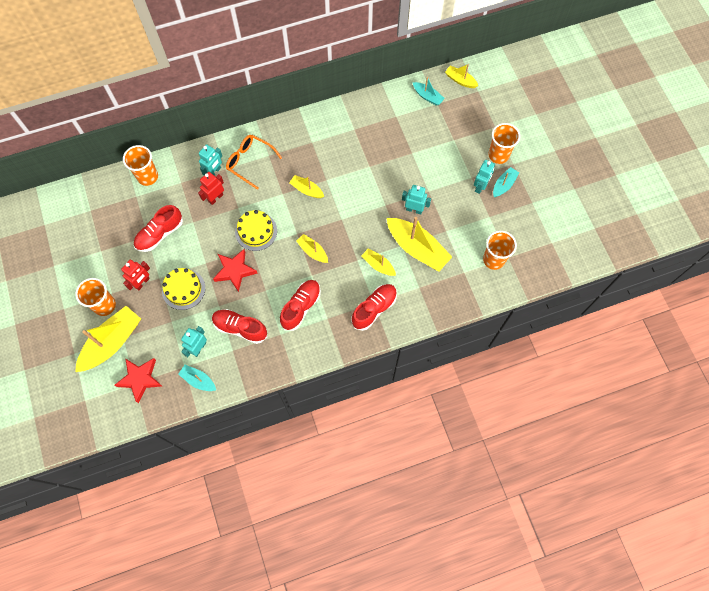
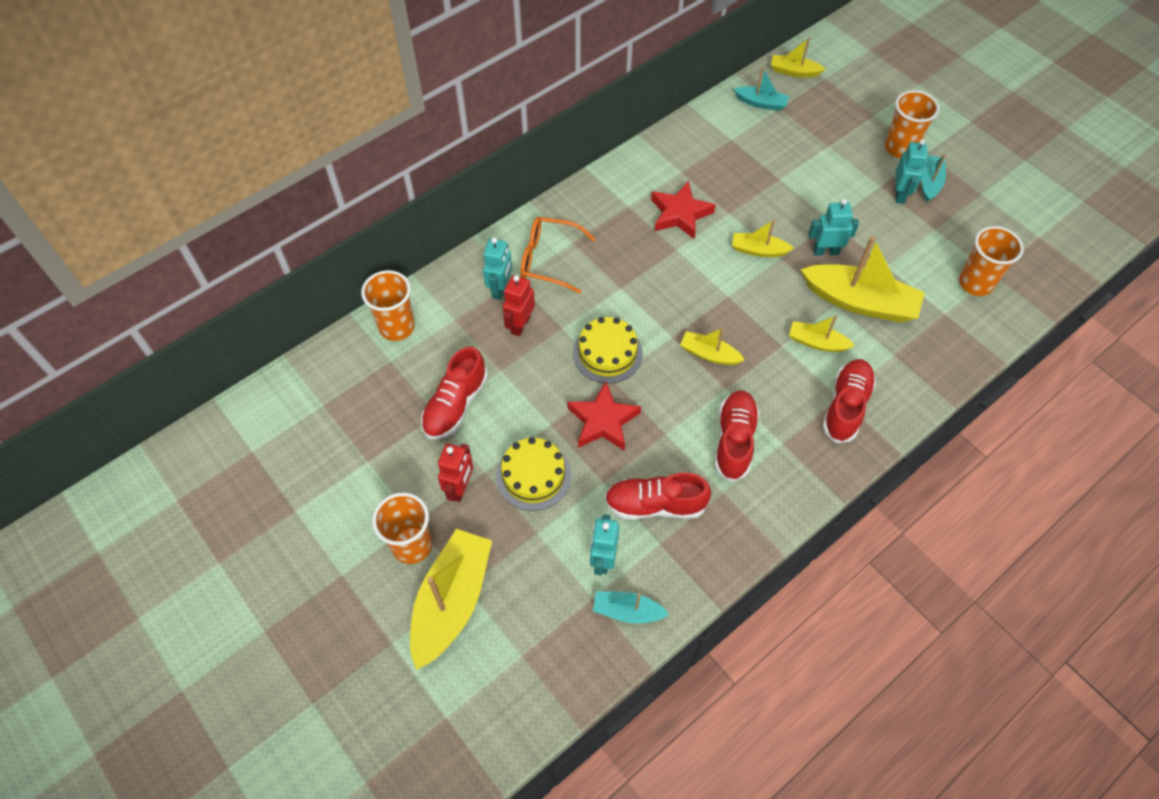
camera: 20 degrees left, 10 degrees down
(140, 379) = (527, 645): red star -> red star (680, 214)
(307, 190) = (655, 272): yellow boat -> yellow boat (758, 250)

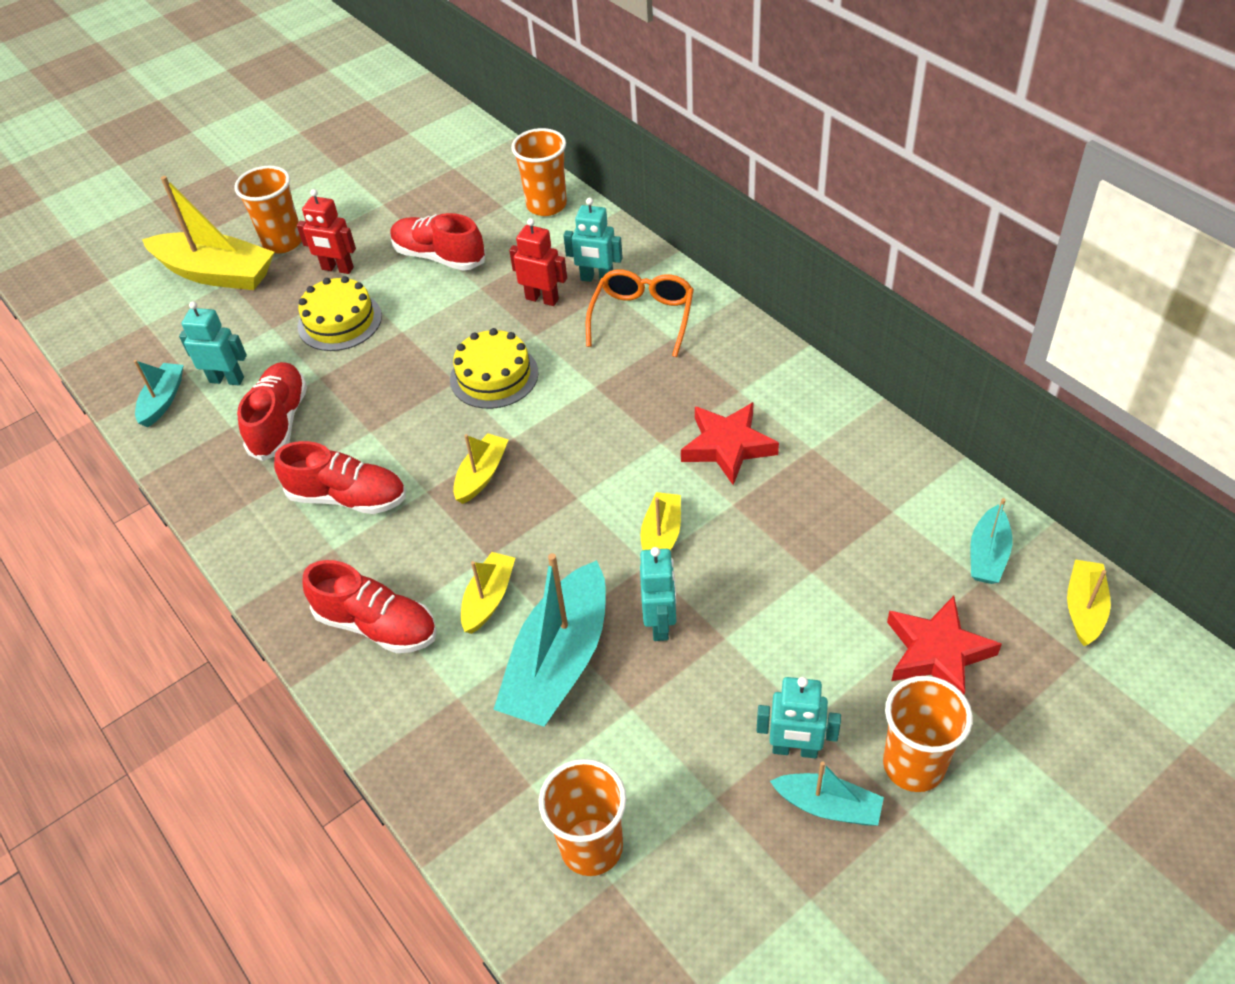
camera: 95 degrees right, 10 degrees down
(603, 421) = (398, 375): red star -> red star (937, 652)
(859, 302) = (559, 661): yellow boat -> turquoise boat

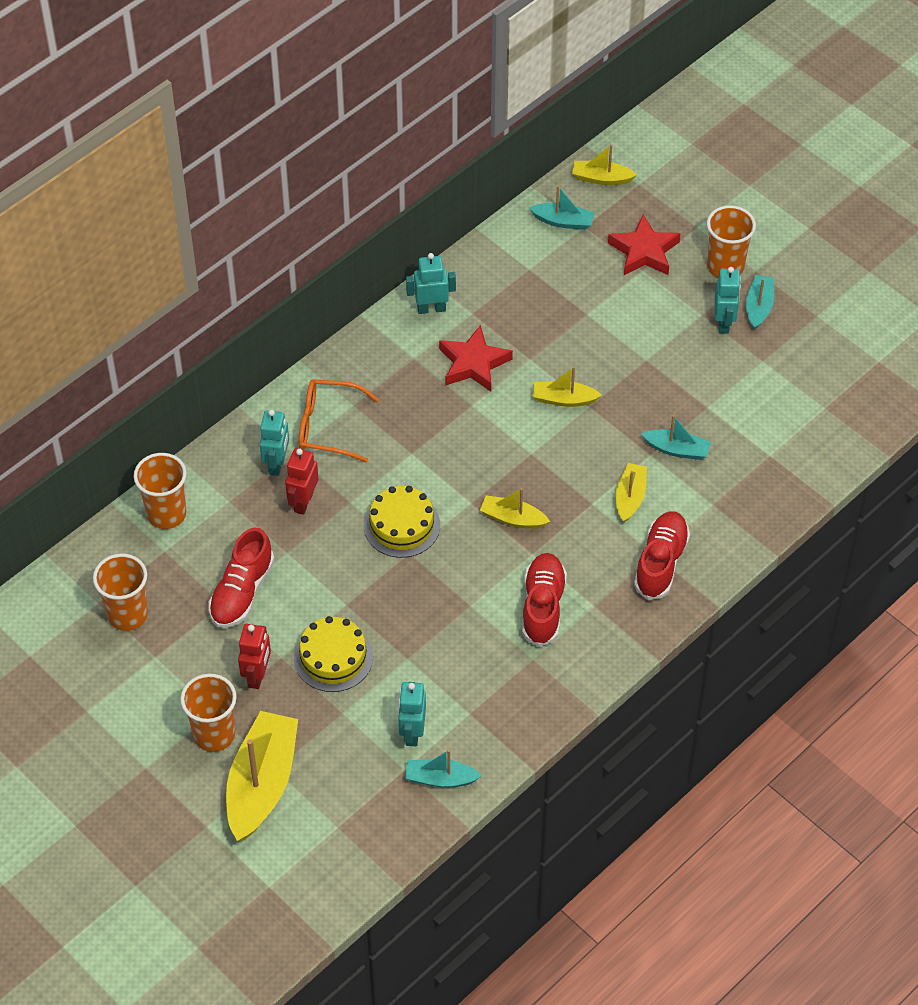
camera: 100 degrees left, 5 degrees up
(279, 422) = (462, 676): red shoe -> none
(488, 599) = (630, 497): yellow boat -> yellow boat turned 90 degrees clockwise
(559, 661) = (677, 449): turquoise boat -> turquoise boat, size x0.52
(591, 847) = (805, 419): orange cup -> orange cup (127, 615)
(660, 623) = (639, 395): turquoise robot -> turquoise robot (431, 308)

